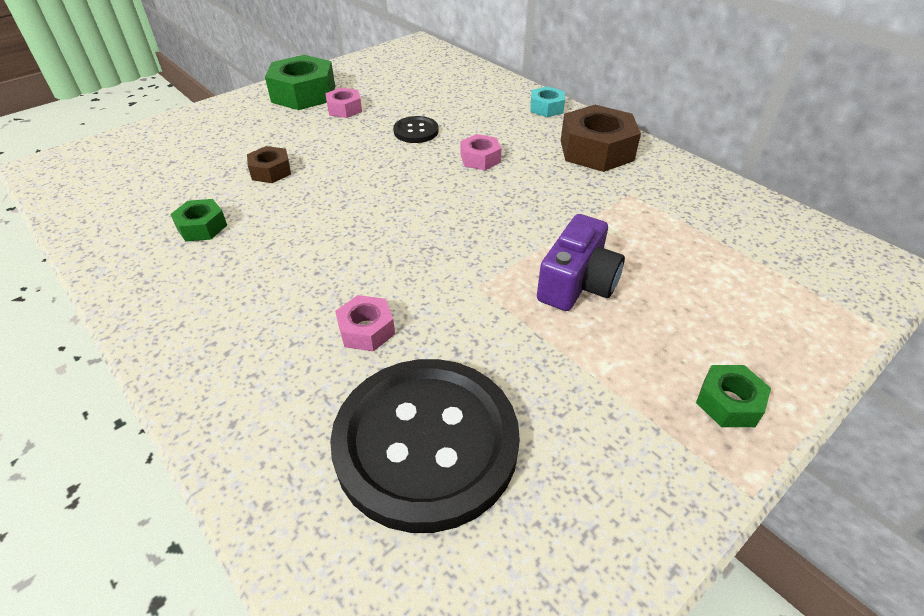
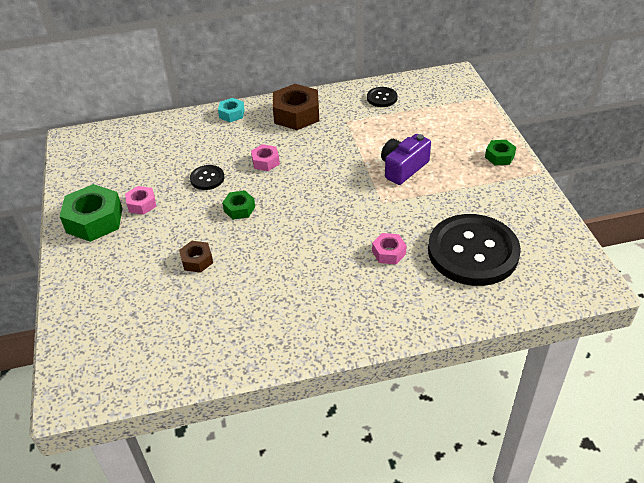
camera: 60 degrees left, 0 degrees up
(202, 227) = (240, 306): green nut -> green nut (239, 209)
(577, 283) = (403, 168): purple camera -> purple camera turned 105 degrees counterclockwise
(720, 209) = (382, 98): none -> black button

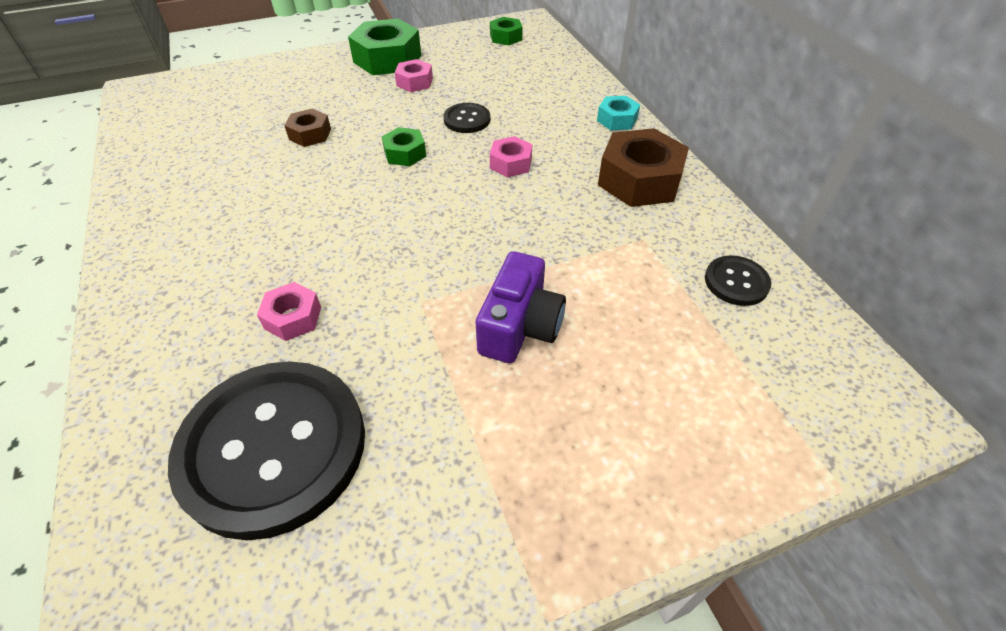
camera: 80 degrees right, 5 degrees up
(403, 168) = (520, 326): purple camera -> purple camera turned 75 degrees clockwise
(499, 156) = (591, 509): green nut -> green nut (506, 37)

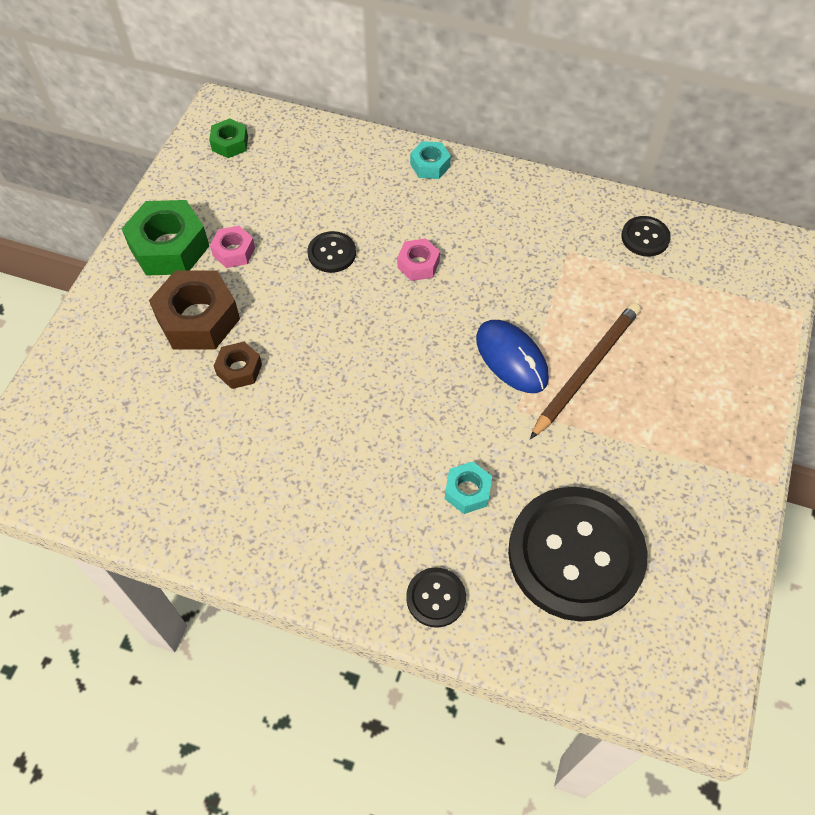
camera: 50 degrees left, 10 degrees up
(149, 361) = (436, 598): none -> black button
(293, 318) = (467, 491): pink nut -> turquoise nut
(405, 153) = (337, 321): green nut -> none
(476, 267) = (511, 358): none -> blue mouse
(520, 326) = (586, 370): purple camera -> brown pencil
(639, 180) = (510, 207): brown nut -> brown nut (198, 319)

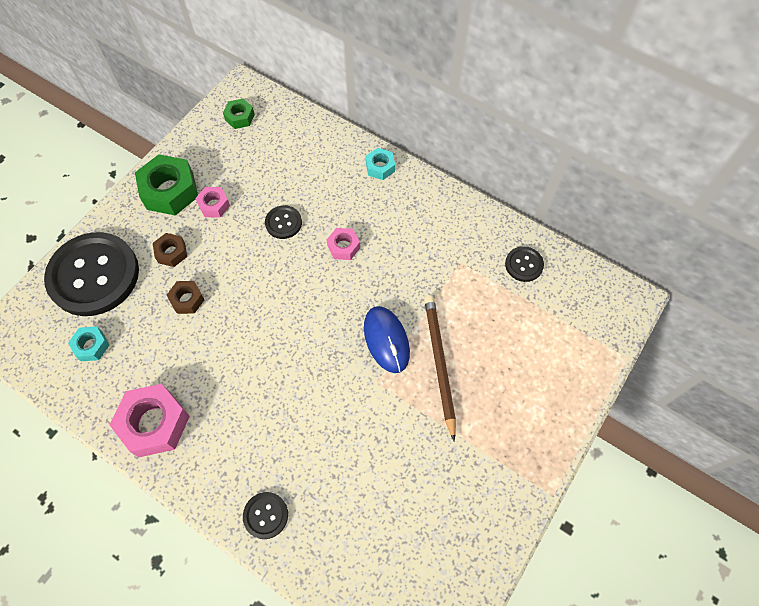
camera: 15 degrees right, 5 degrees up
(198, 319) = (171, 253): brown nut -> brown nut, size x0.53
(249, 526) = (154, 423): none -> pink nut
(467, 491) = (317, 438): turquoise nut -> turquoise nut (91, 346)
(575, 554) = (379, 510): black button -> black button (94, 275)
(586, 370) = (439, 363): brown pencil -> brown pencil turned 60 degrees counterclockwise

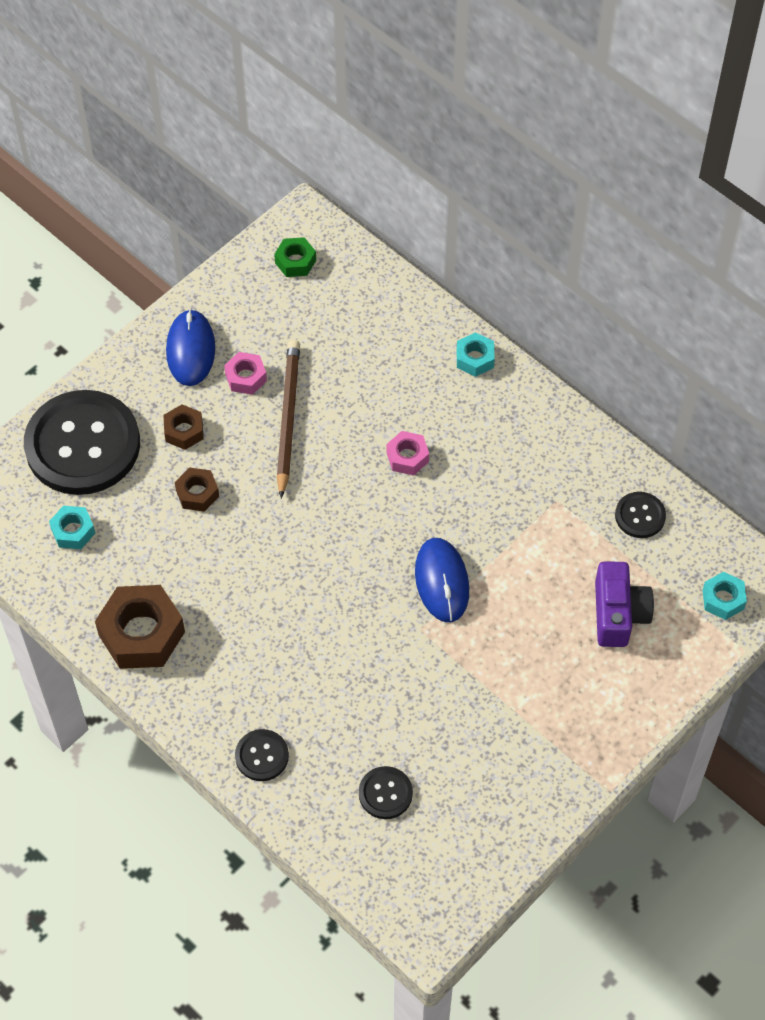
camera: 10 degrees right, 5 degrees down
(154, 423) = (141, 634): pink nut -> brown nut
(170, 191) = (190, 350): green nut -> blue mouse
(283, 223) = (334, 414): black button -> black button (385, 793)
(439, 363) = (503, 620): brown pencil -> brown pencil (287, 418)
(525, 344) = (618, 614): none -> purple camera
(600, 319) = (723, 599): none -> turquoise nut

